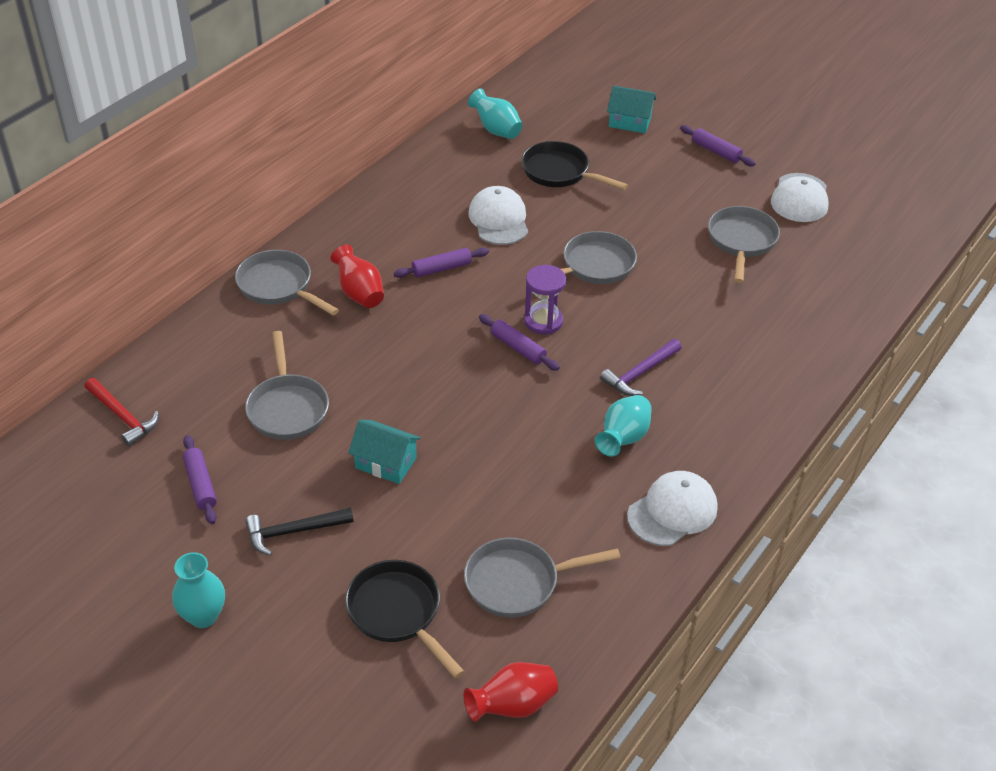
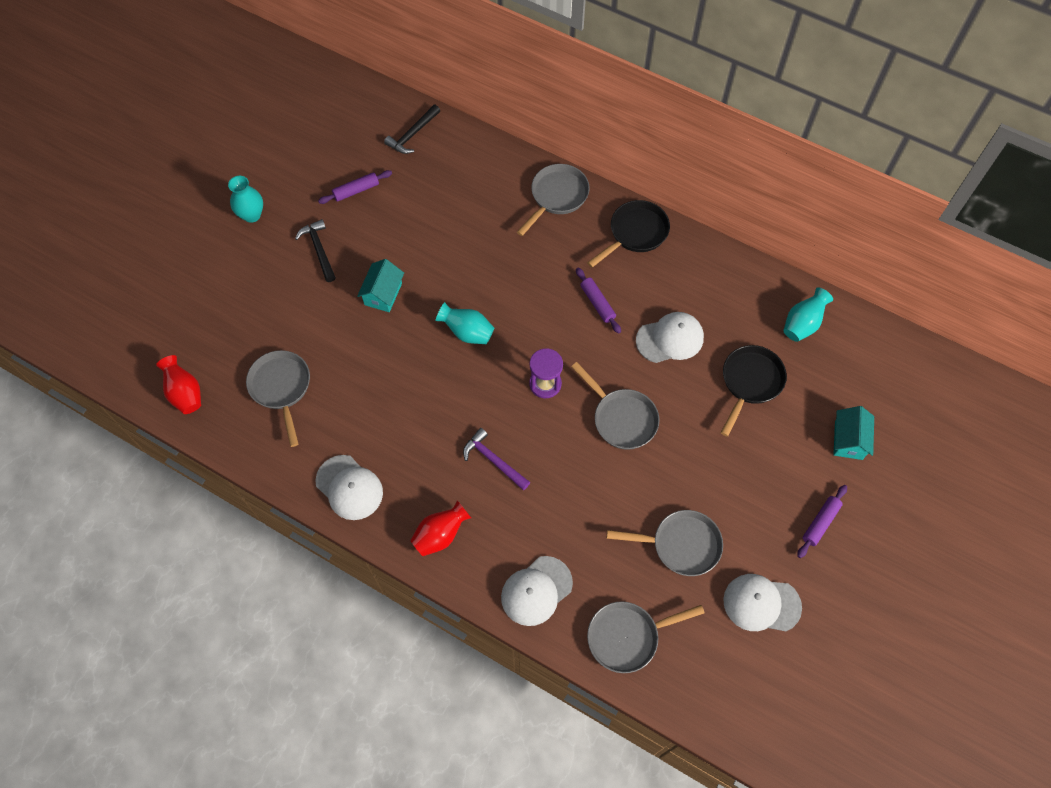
camera: 85 degrees right, 20 degrees up
(123, 416) = (412, 134): red hammer -> black hammer
(287, 408) = (430, 226): grey pan -> grey pan (627, 637)
(359, 293) = (558, 250): red vase -> red vase (440, 535)
(398, 612) = (255, 319): black pan -> black pan (635, 233)
(518, 348) = (511, 368): purple rolling pin -> none
(623, 439) = (420, 450): turquoise vase -> turquoise vase (467, 332)
(798, 352) = (536, 591): none -> white cap

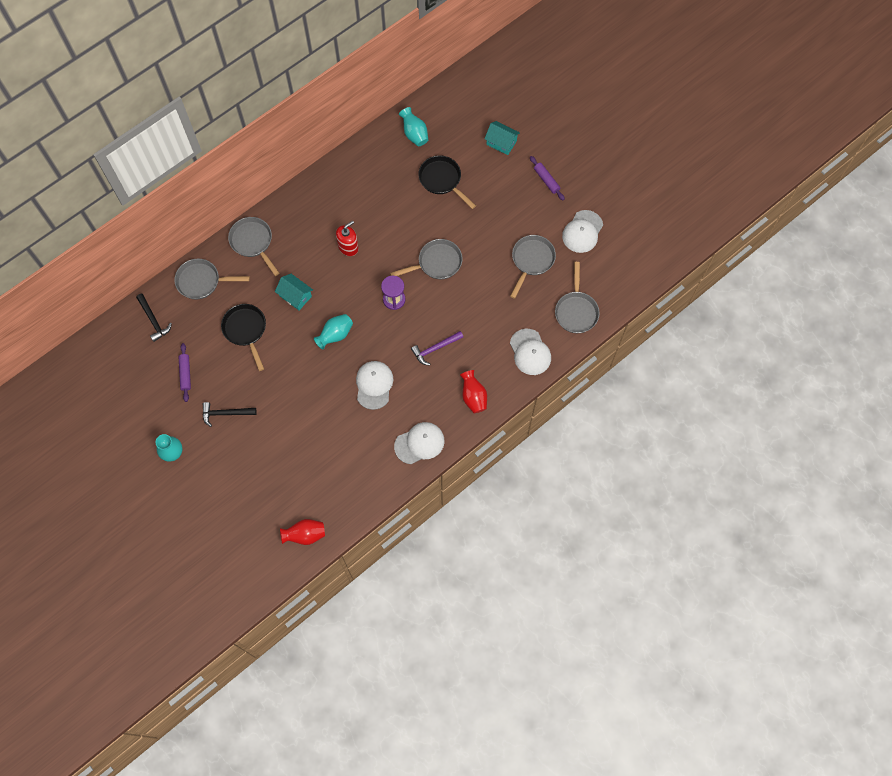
camera: 70 degrees left, 5 degrees up
(281, 388) = (328, 468): grey pan -> grey pan (202, 281)
(383, 294) = (281, 380): turquoise house -> turquoise house (295, 296)
(597, 303) = (348, 247): purple rolling pin -> red soap dispenser
(635, 233) = (305, 204): black pan -> black pan (246, 330)
(670, 339) = (393, 214): white cap -> white cap (374, 385)

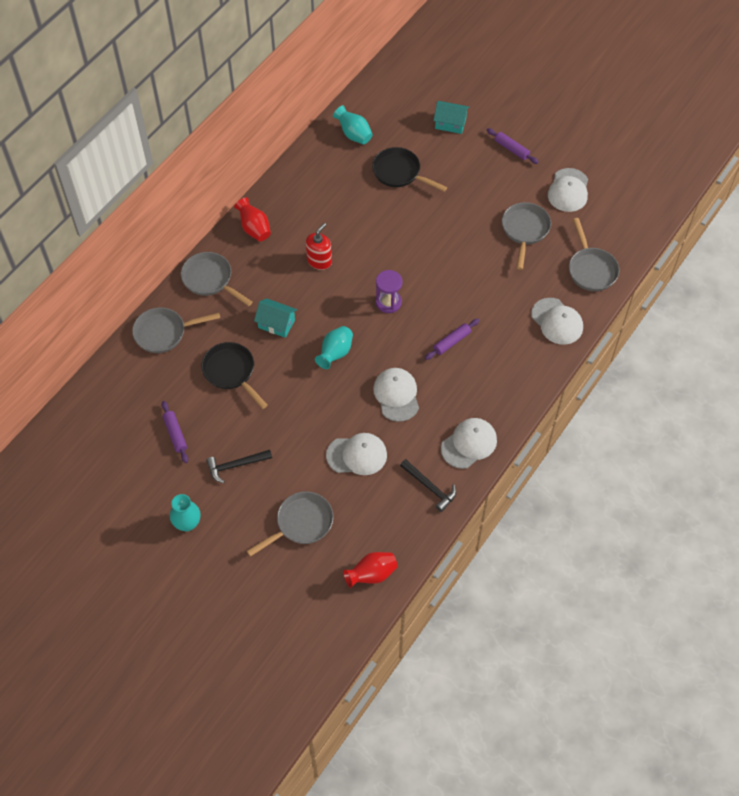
camera: 15 degrees left, 10 degrees down
(153, 320) = (120, 386): black hammer -> black hammer (430, 487)
(325, 429) = (357, 455): none -> white cap
(435, 348) = (451, 342): purple hammer -> purple rolling pin
(437, 263) = (422, 255): grey pan -> grey pan (301, 523)
(473, 396) = (511, 381): red vase -> red vase (254, 228)

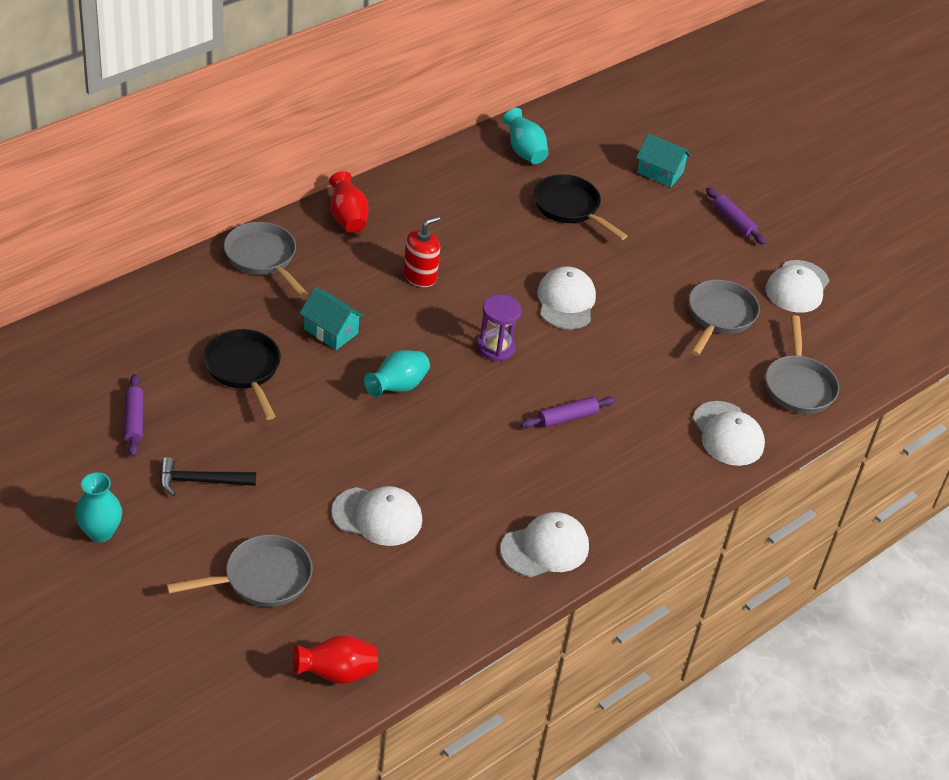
camera: 10 degrees right, 15 degrees down
(164, 333) = (173, 300): grey pan -> none
(396, 395) = (463, 459): white cap -> white cap (566, 301)
(430, 487) = (467, 586): black hammer -> none

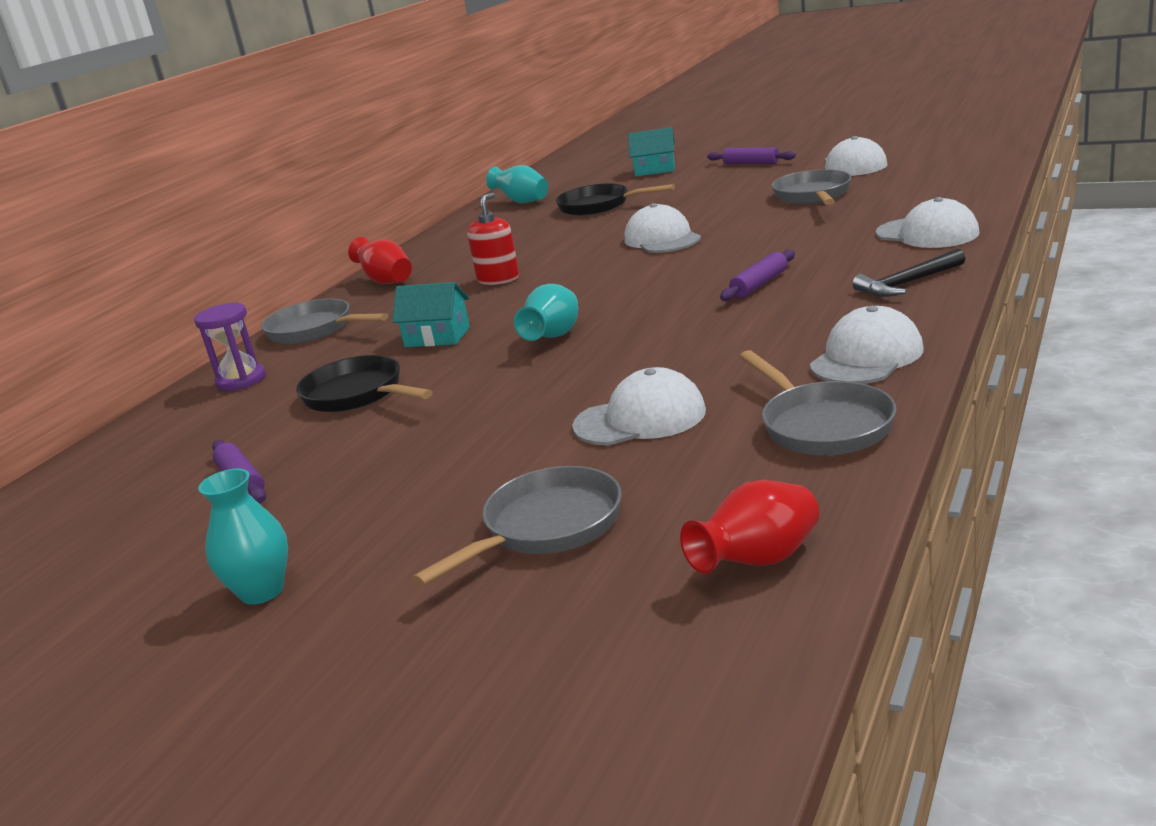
camera: 15 degrees left, 20 degrees down
(200, 481) = (376, 488): black hammer -> black hammer (907, 283)
(496, 348) = (629, 281): purple hourglass -> purple hourglass (241, 380)
(798, 386) = (942, 194): grey pan -> grey pan (822, 425)

